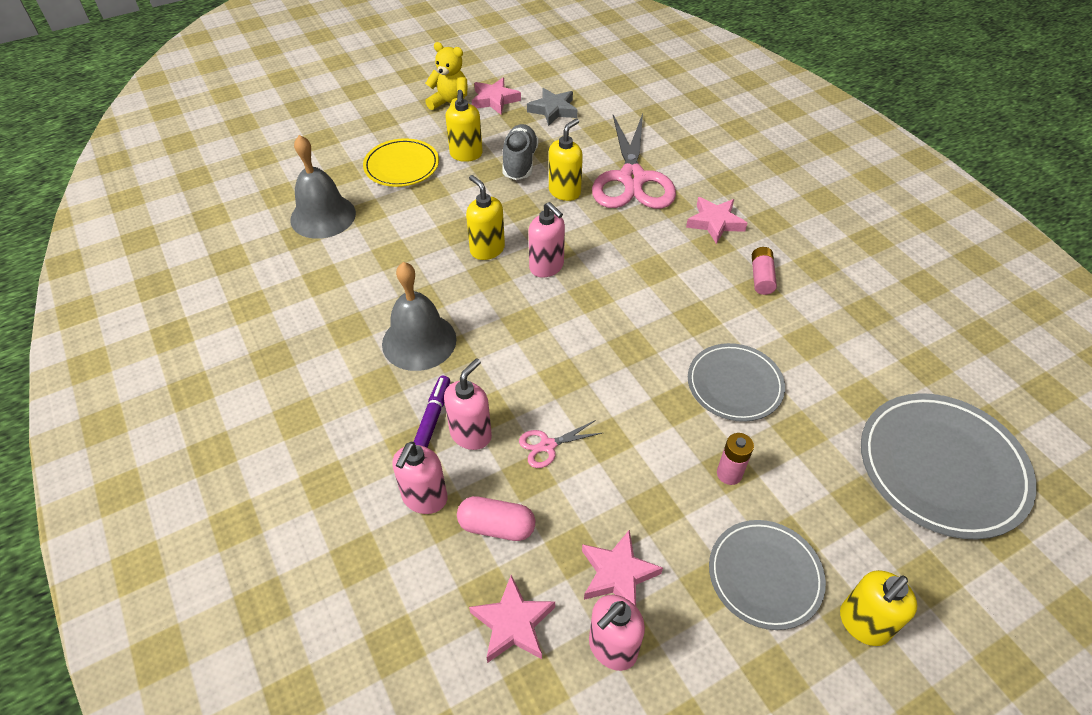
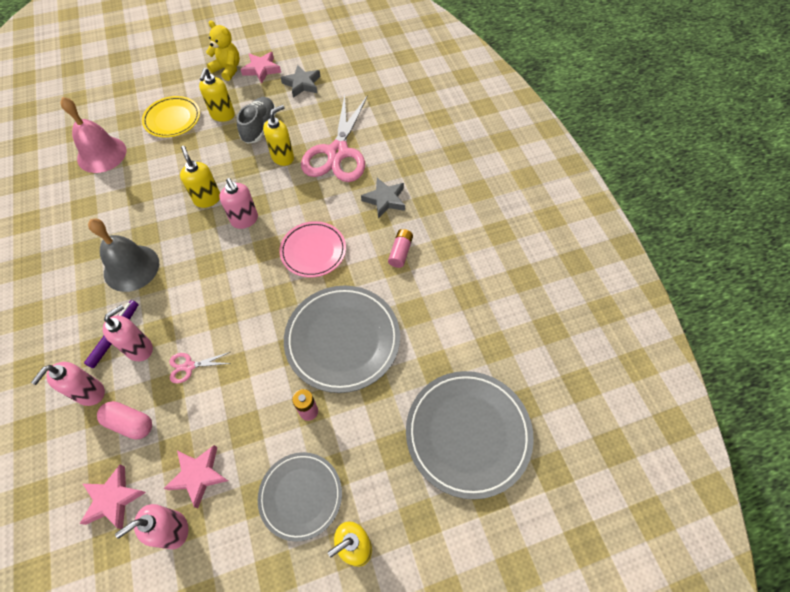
camera: 10 degrees right, 10 degrees up
(323, 216) = (101, 154): grey bell -> pink bell
(651, 290) = (313, 251): none -> pink plate
(715, 223) = (385, 200): pink star -> grey star
(734, 385) = (342, 339): grey plate -> grey plate, size x1.59

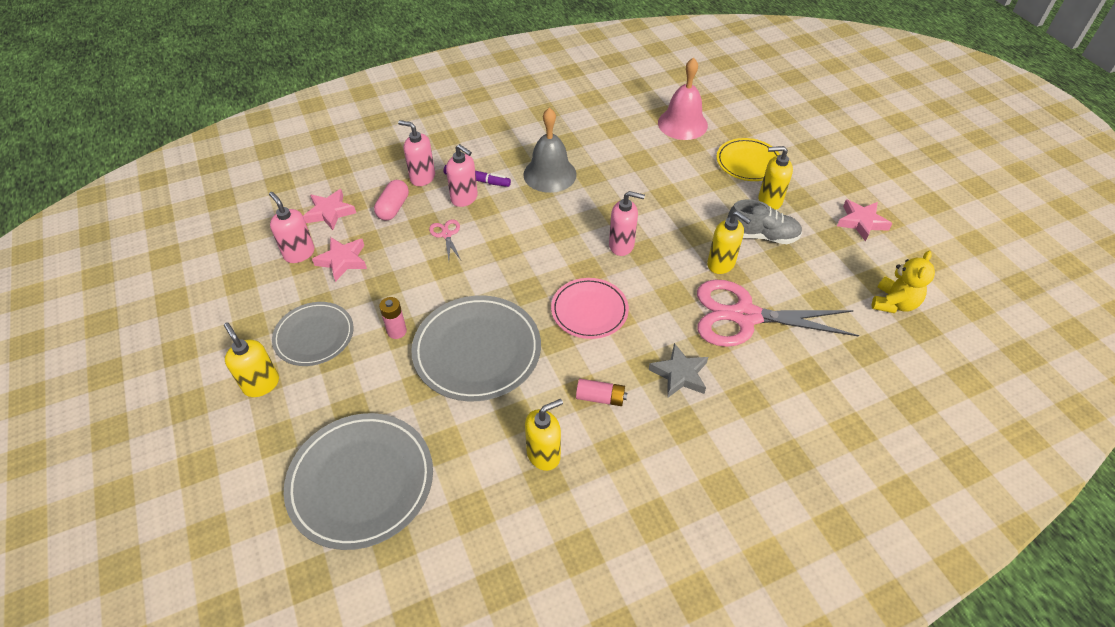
camera: 85 degrees right, 10 degrees down
(207, 199) = (643, 211): yellow soap dispenser -> yellow soap dispenser (544, 454)
(228, 69) = (847, 192): yellow teddy bear -> yellow teddy bear (893, 303)
(245, 220) = (621, 245): pink soap dispenser -> pink soap dispenser turned 135 degrees counterclockwise
(302, 84) = (853, 265): grey star -> none

